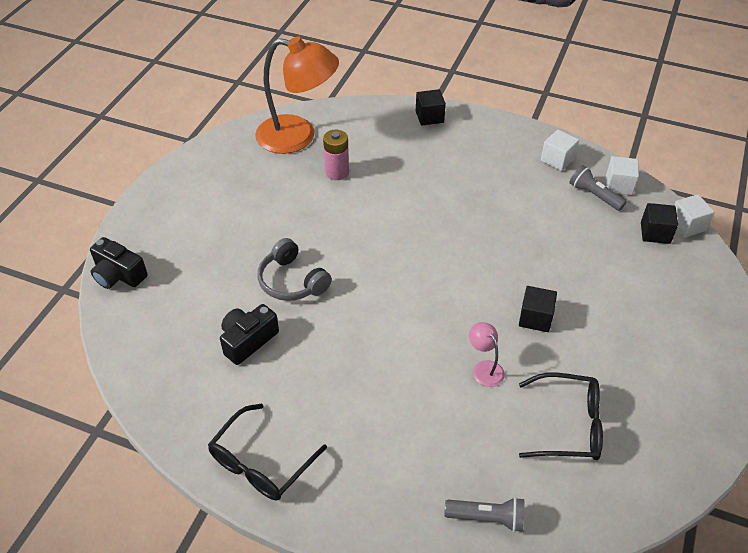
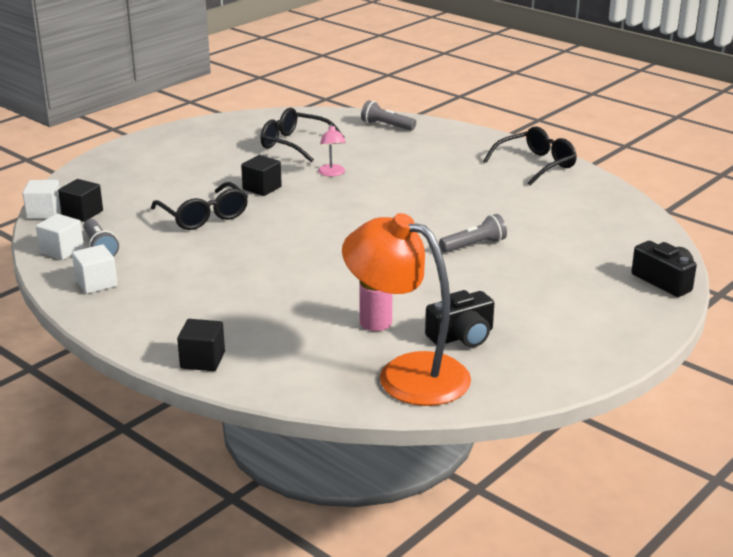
camera: 160 degrees left, 20 degrees down
(248, 340) = (531, 218): black camera -> black camera (462, 336)
(292, 281) = (474, 245): grey headphones -> grey flashlight
(551, 258) = (203, 216): none -> black glasses

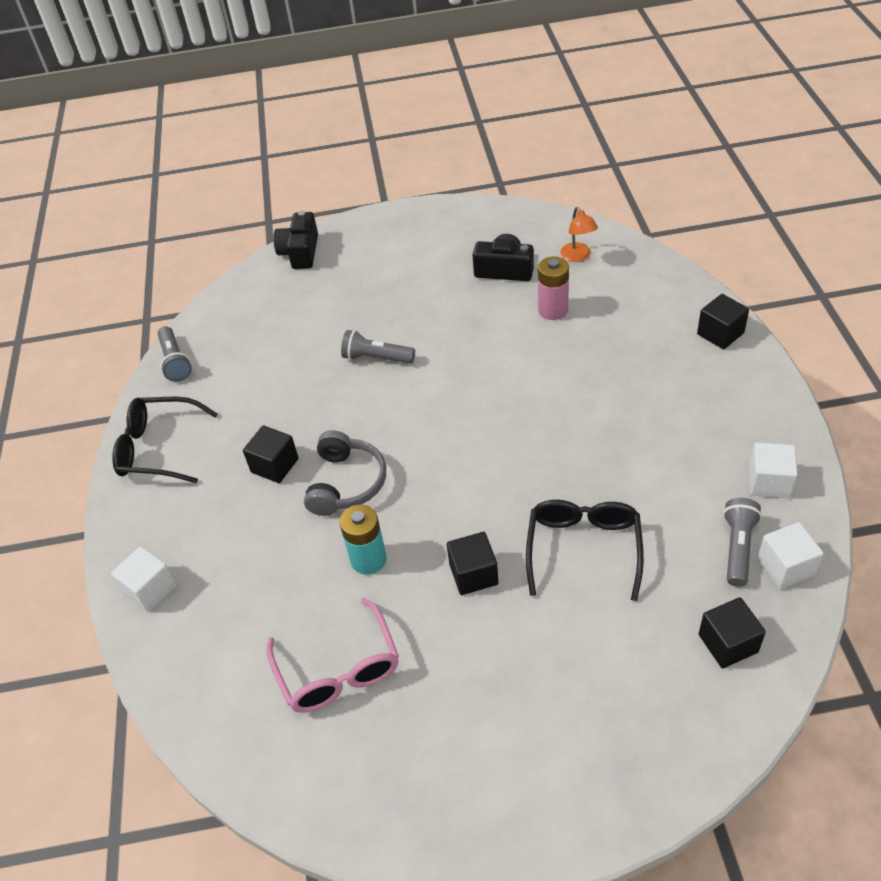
camera: 135 degrees left, 20 degrees up
(44, 212) = (779, 677): white cube -> white cube (150, 589)
(295, 144) = (338, 669): black glasses -> pink glasses
(332, 173) = (368, 559): pink lamp -> turquoise battery
(386, 126) = (183, 645): grey flashlight -> grey flashlight (175, 361)
(393, 191) = (346, 483): none -> grey headphones
(407, 373) = (578, 256): orange lamp -> orange lamp, size x0.41
(450, 182) = (275, 465): none -> black cube

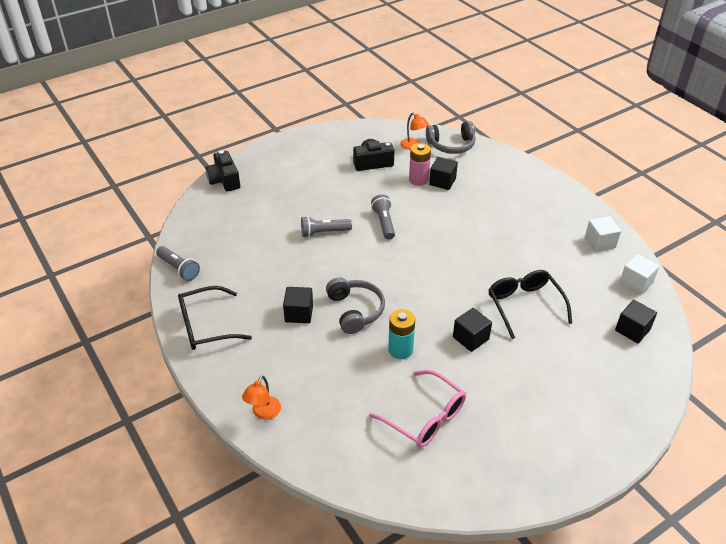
camera: 30 degrees left, 5 degrees down
(150, 589) = (263, 413): white cube -> orange lamp
(635, 266) = (451, 145): none -> grey headphones
(720, 333) = (524, 171): black cube -> black cube (442, 182)
(737, 547) = (606, 280): grey flashlight -> grey flashlight (384, 223)

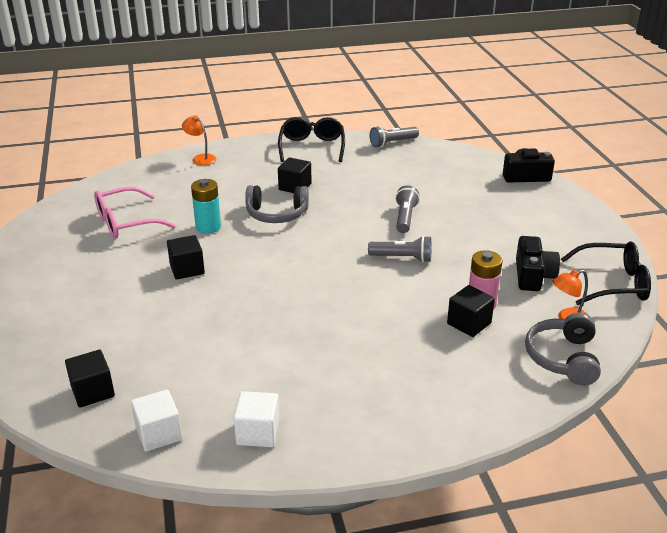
camera: 110 degrees right, 10 degrees down
(525, 306) = (199, 319): black glasses -> black glasses (612, 283)

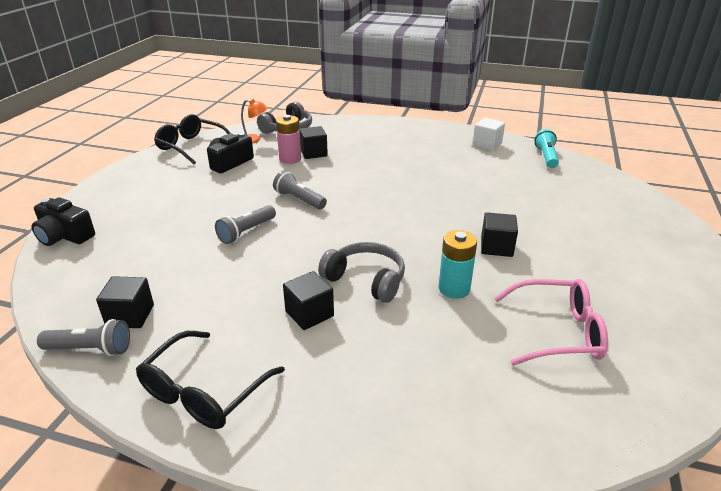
camera: 150 degrees left, 0 degrees up
(92, 391) = (590, 184): black cube -> black cube (130, 316)
(159, 433) = (546, 157): white cube -> turquoise flashlight
(200, 158) = (400, 443): orange lamp -> none

